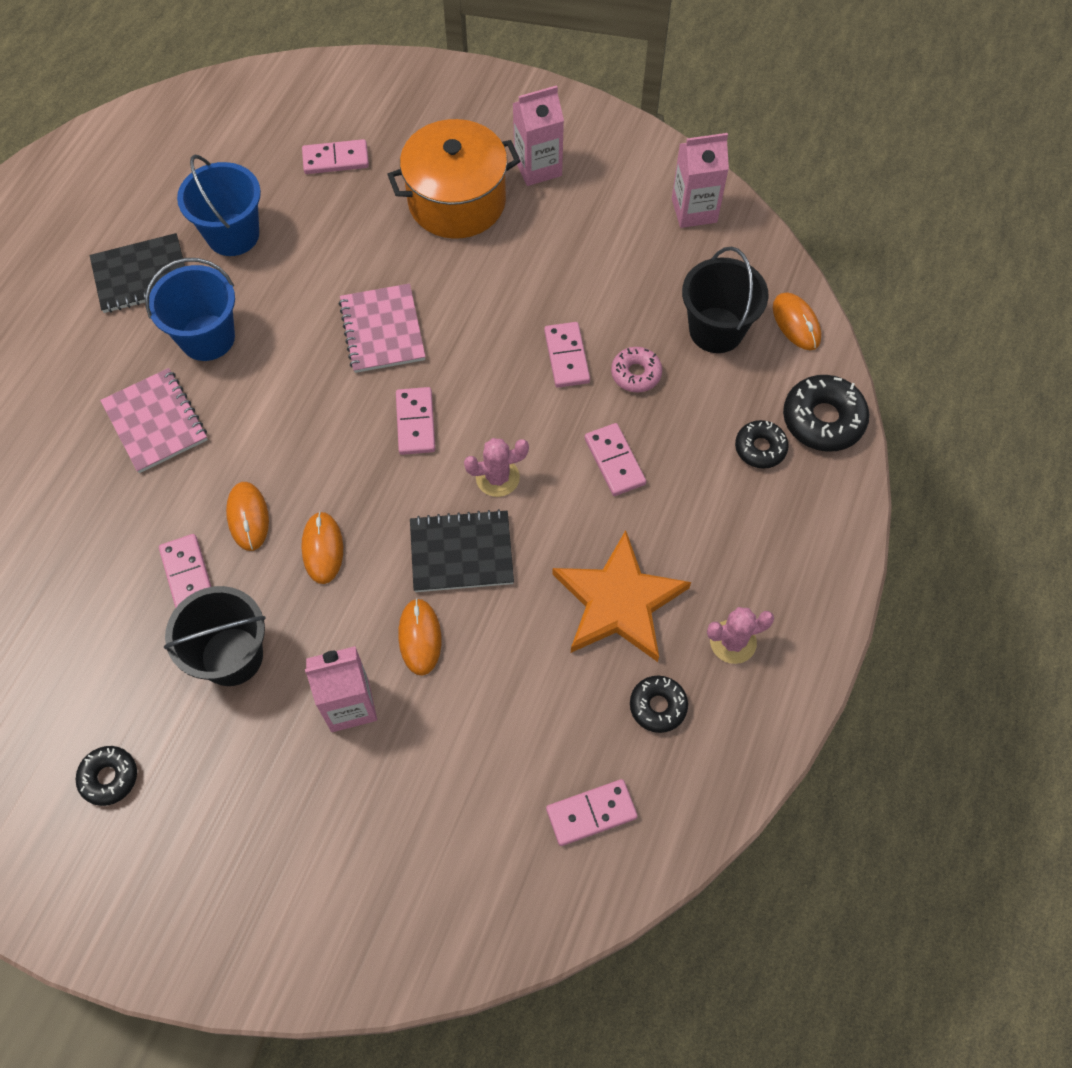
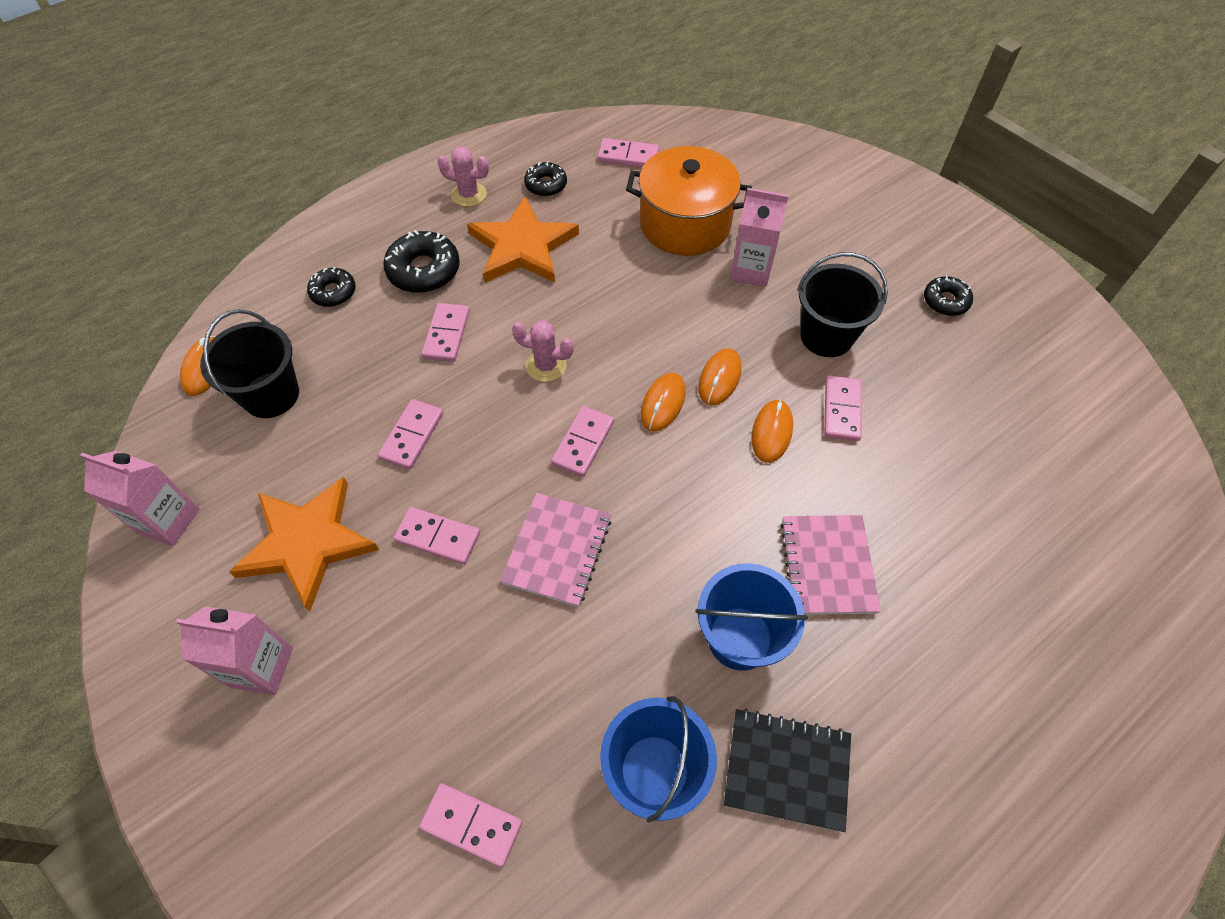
camera: 150 degrees left, 5 degrees down
(420, 637) = (678, 287): orange mouse -> orange mouse (663, 403)
(457, 201) = (379, 670): orange pot -> orange pot (685, 224)
(461, 552) = (611, 326): black notebook -> none
(482, 295) = (438, 537): none -> pink domino
(577, 246) = (307, 543): none -> orange star
(636, 374) = (369, 392): pink donut -> none
(823, 419) = (269, 289): black donut -> black donut (424, 270)

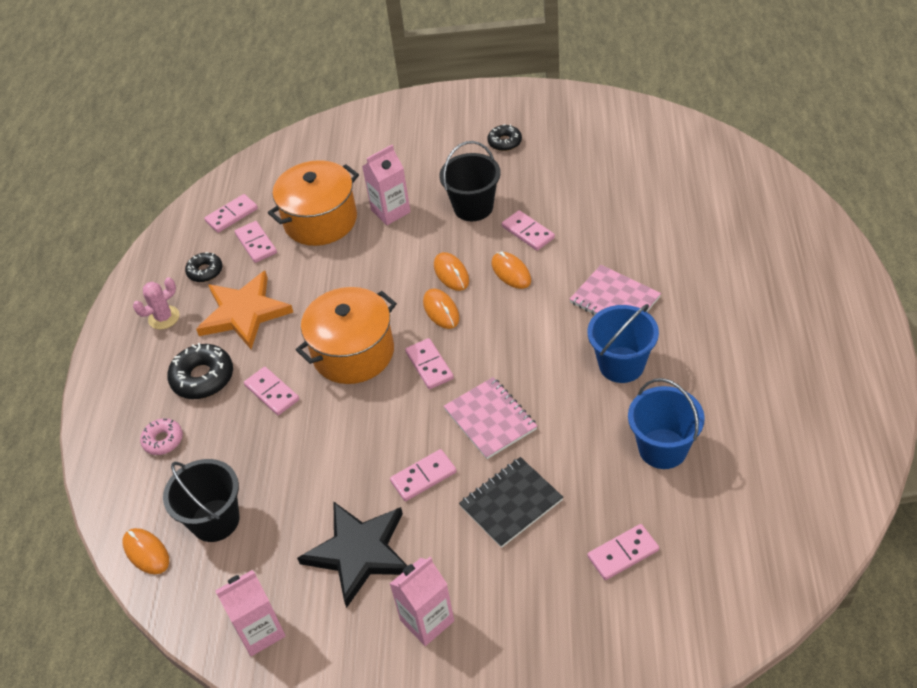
camera: 45 degrees left, 10 degrees down
(307, 543) = (359, 552): orange star -> black star
(333, 292) = (163, 440): black donut -> pink donut
(412, 436) = (333, 453): pink domino -> pink domino (256, 243)
(546, 365) = (353, 352): pink cactus -> orange pot
(787, 769) = (709, 389): black notebook -> black notebook (511, 503)

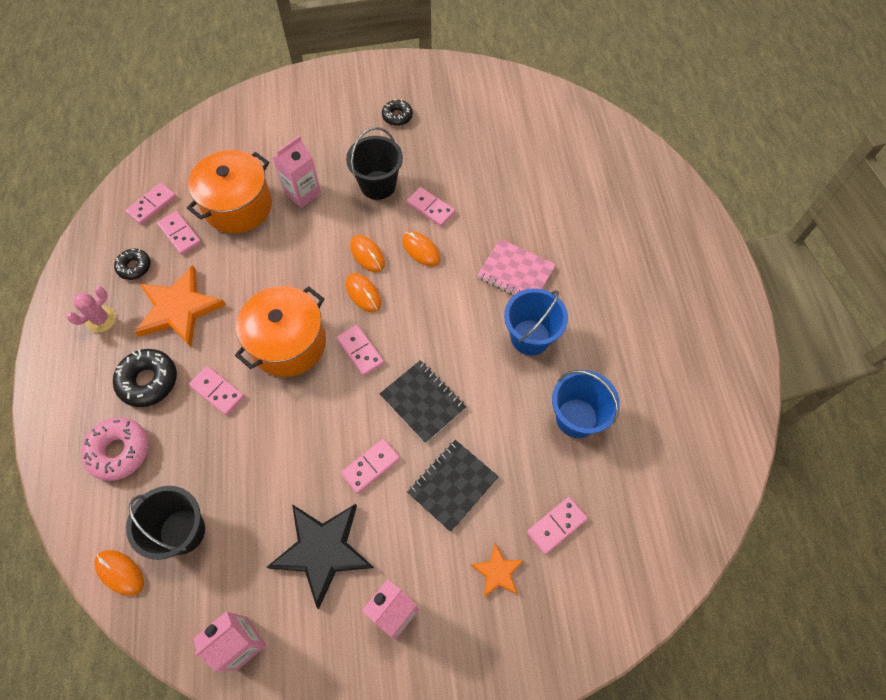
camera: 15 degrees left, 15 degrees up
(163, 440) = (119, 451): pink donut -> pink donut, size x1.62
(490, 419) = (423, 402): pink notebook -> black notebook
(548, 593) = (497, 572): none -> orange star

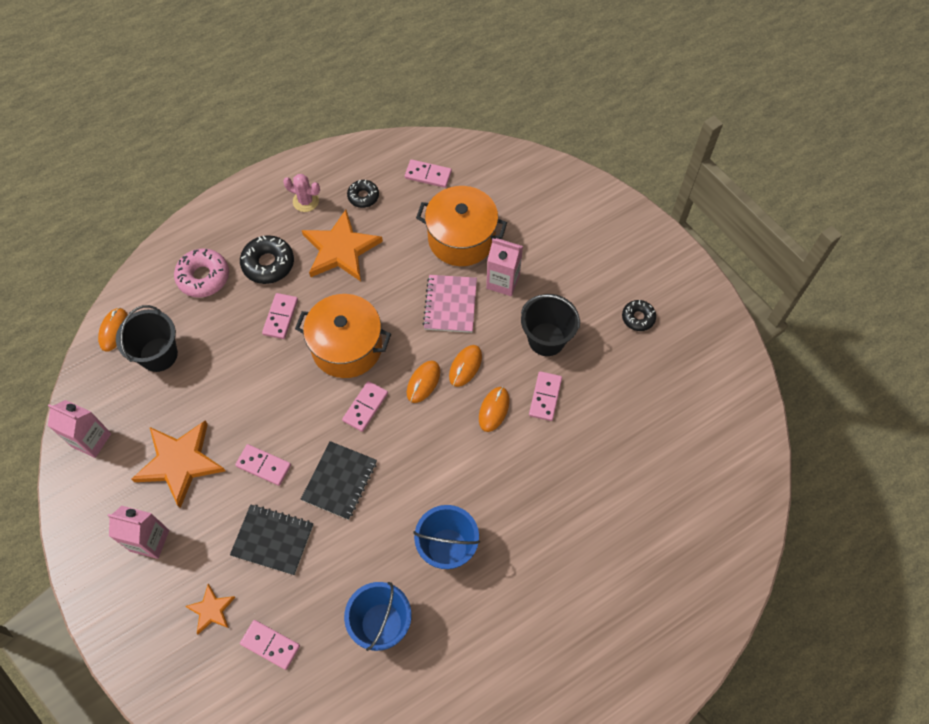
camera: 65 degrees right, 0 degrees up
(180, 234) = (410, 211): pink domino -> none
(322, 550) = (180, 462): black star -> orange star
(516, 272) = (512, 506): pink notebook -> pink notebook (450, 305)

